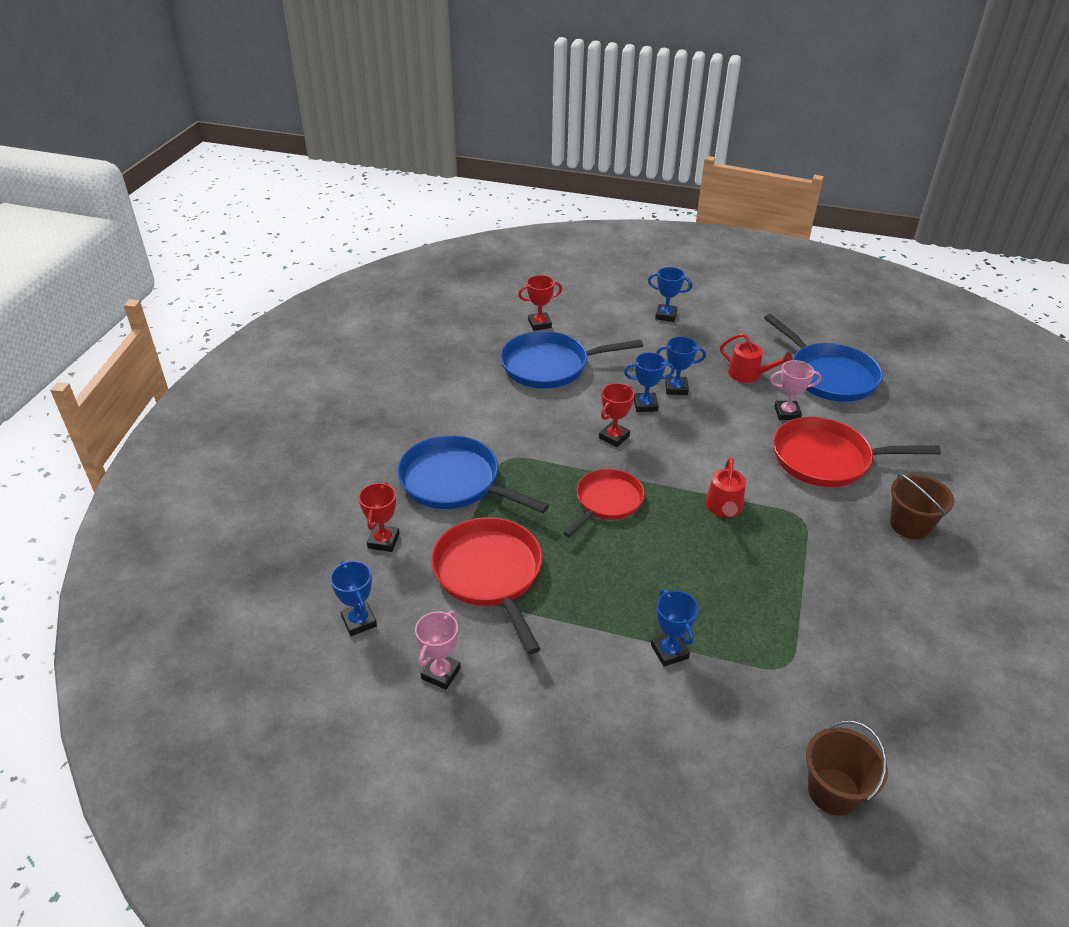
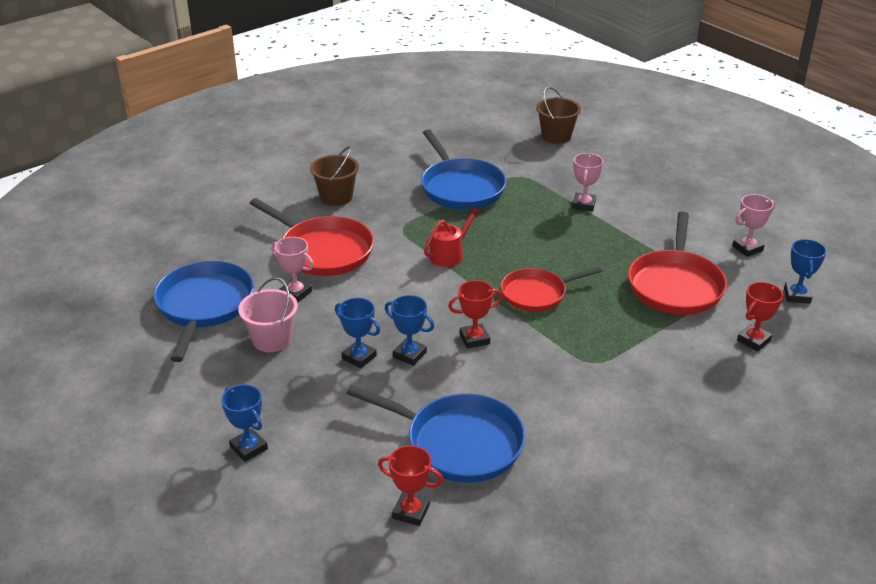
camera: 145 degrees left, 5 degrees down
(455, 482) = (659, 362): blue pan -> blue pan (460, 187)
(669, 651) = (584, 205): blue trophy -> pink trophy
(748, 374) = (272, 340): red watering can -> pink bucket

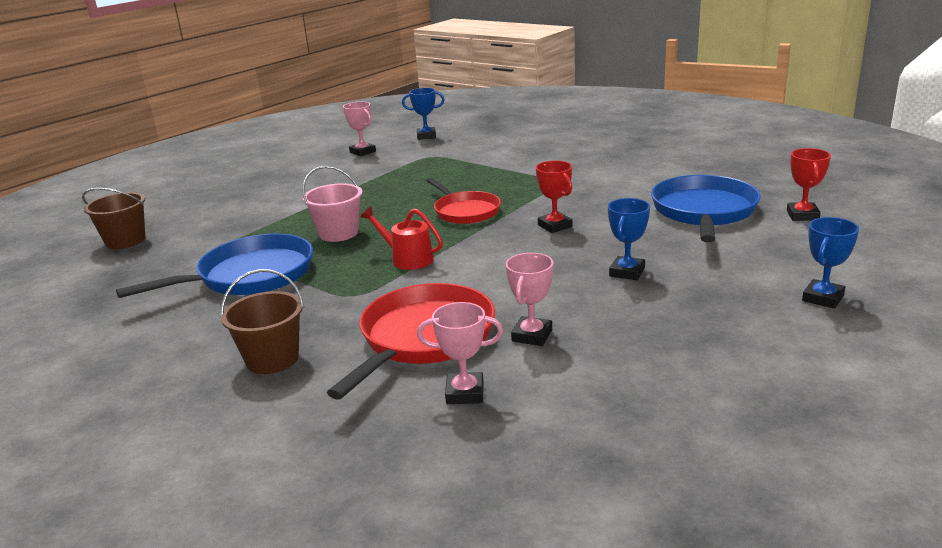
camera: 100 degrees left, 10 degrees down
(204, 306) = (604, 401): blue pan -> none
(272, 340) = (637, 329): pink bucket -> pink bucket (338, 233)
(409, 355) = (602, 249): blue trophy -> none
(584, 205) = (292, 211): pink trophy -> pink trophy (465, 393)
(675, 285) = (427, 167): red pan -> none
(753, 341) = (491, 143): red trophy -> none

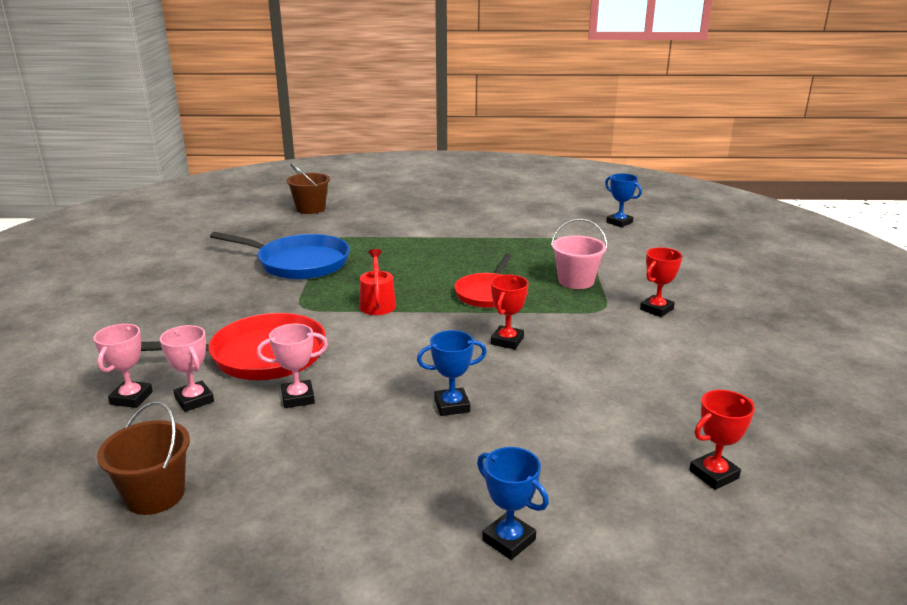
camera: 50 degrees right, 0 degrees up
(272, 359) = (195, 315): brown bucket -> brown bucket (155, 495)
(338, 233) = (392, 264): pink bucket -> pink bucket (576, 281)
(362, 152) = (549, 214): pink trophy -> pink trophy (131, 398)
(581, 167) = (656, 309): none -> red trophy
(704, 212) = (639, 407): blue pan -> none
(823, 298) = (509, 540): blue trophy -> blue trophy turned 45 degrees clockwise

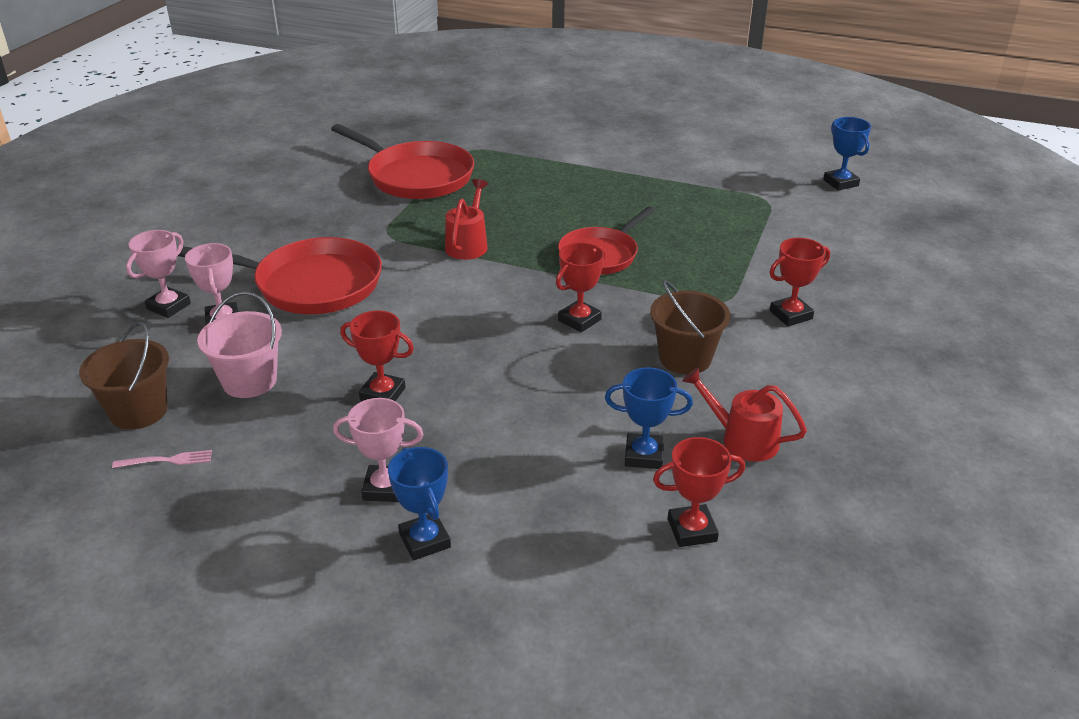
camera: 20 degrees right, 10 degrees up
(213, 532) = (167, 460): none -> pink fork
(298, 398) = (319, 340): pink trophy -> pink trophy (385, 488)
(299, 263) = (416, 176): blue pan -> red pan
(310, 209) = (472, 104): brown bucket -> brown bucket (685, 358)
(385, 428) = (382, 394): none -> red trophy
(452, 406) = (466, 384): blue trophy -> blue trophy (644, 455)
(576, 281) = (719, 257): pink bucket -> pink bucket (249, 381)
(695, 400) = (743, 439): none -> red watering can

